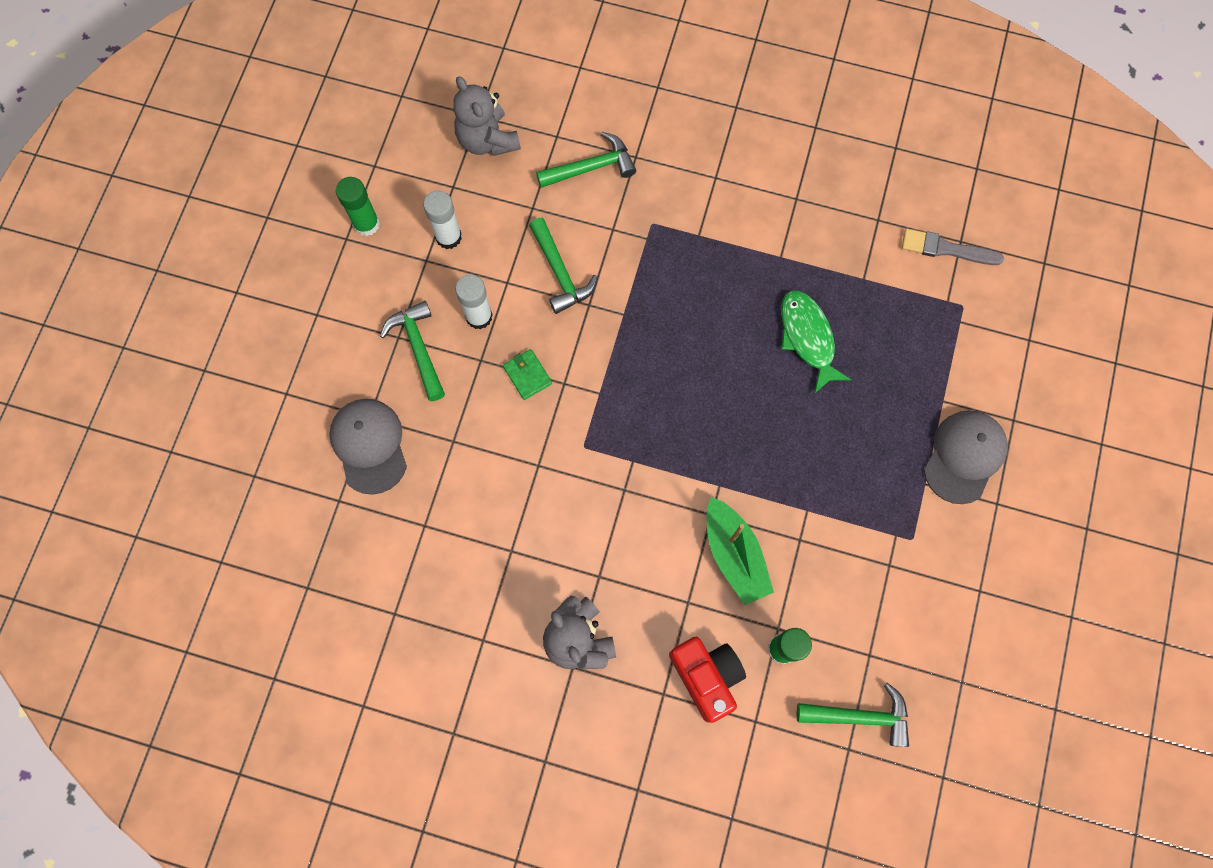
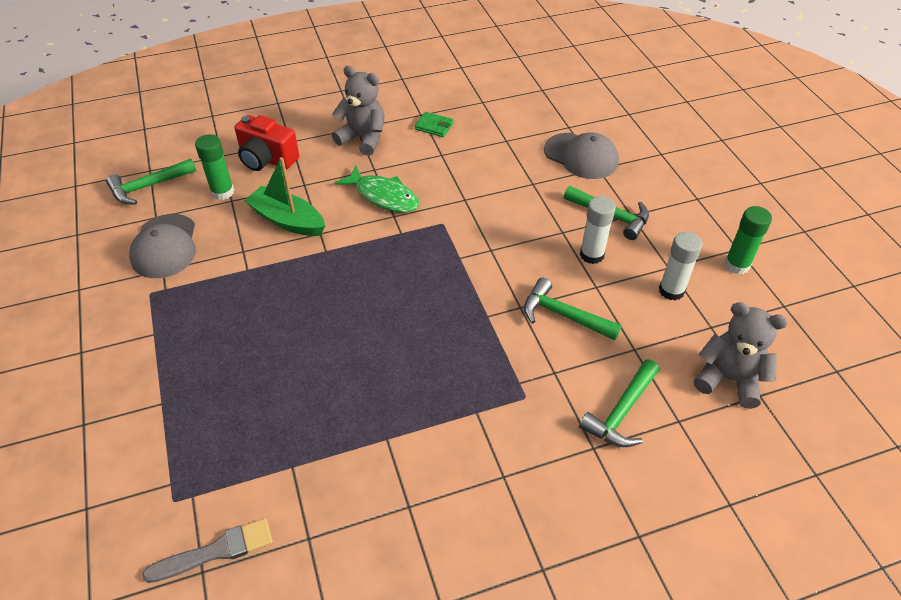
camera: 145 degrees right, 25 degrees down
(527, 375) = (521, 240): green wallet -> green wallet (434, 126)
(807, 338) = (317, 384): green fish -> green fish (383, 196)
(964, 456) = (124, 370): grey cap -> grey cap (165, 246)

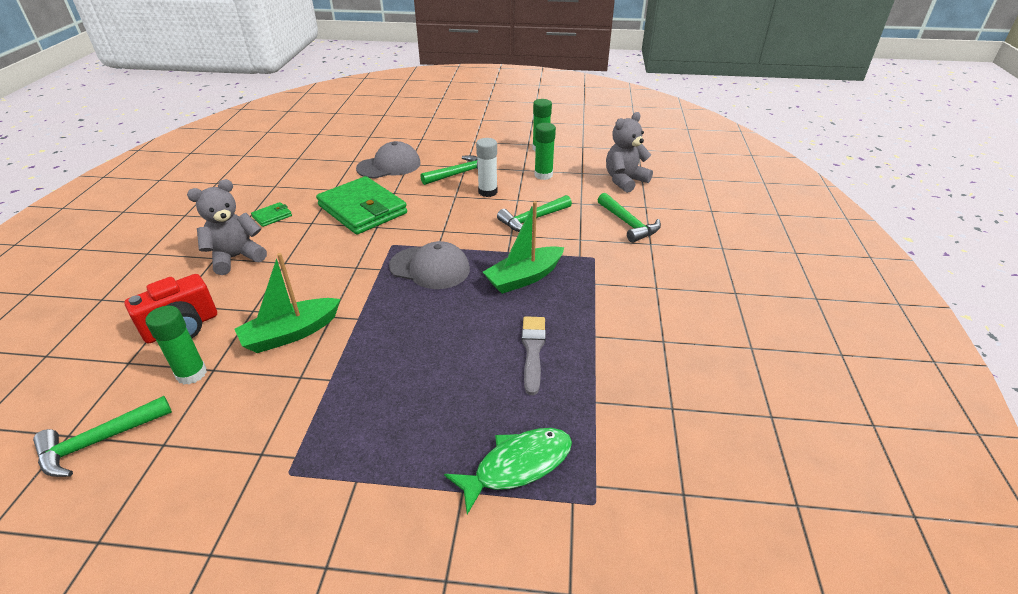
camera: 65 degrees left, 10 degrees down
(148, 187) = (98, 442): green hammer -> green hammer turned 60 degrees clockwise
(165, 246) = (225, 444): grey cap -> grey cap (430, 268)
(216, 551) = (665, 478): grey brush -> grey brush (533, 350)
(383, 196) = (326, 266): green fish -> green fish (517, 466)
(449, 346) = (524, 278): none -> green boat
(486, 176) = (362, 209): none -> green wallet
(671, 290) = (543, 175): white glue stick -> green glue stick

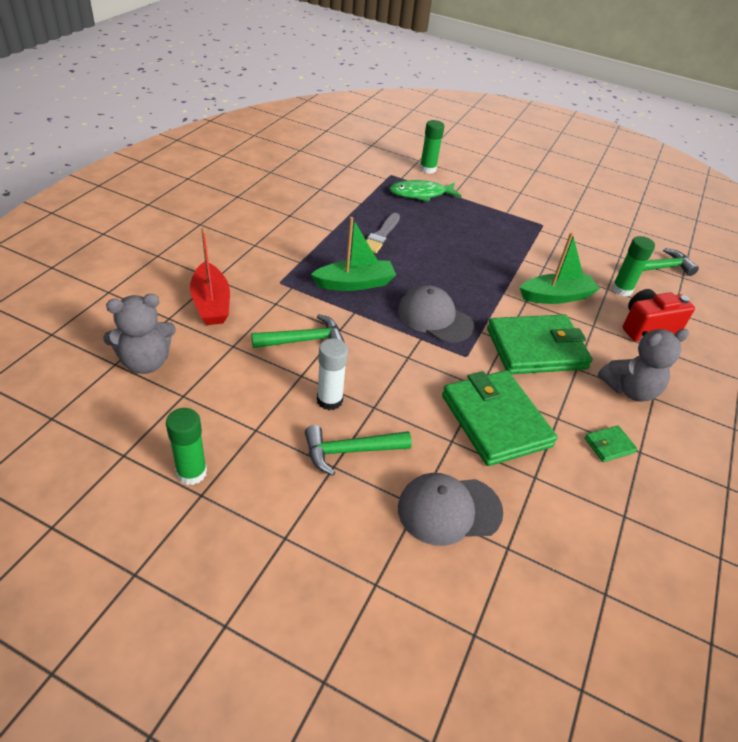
camera: 165 degrees left, 5 degrees up
(324, 268) = (536, 348): none -> green wallet
(543, 175) = (237, 408): green glue stick -> green glue stick (427, 169)
(628, 224) = (211, 303): green hammer -> red boat

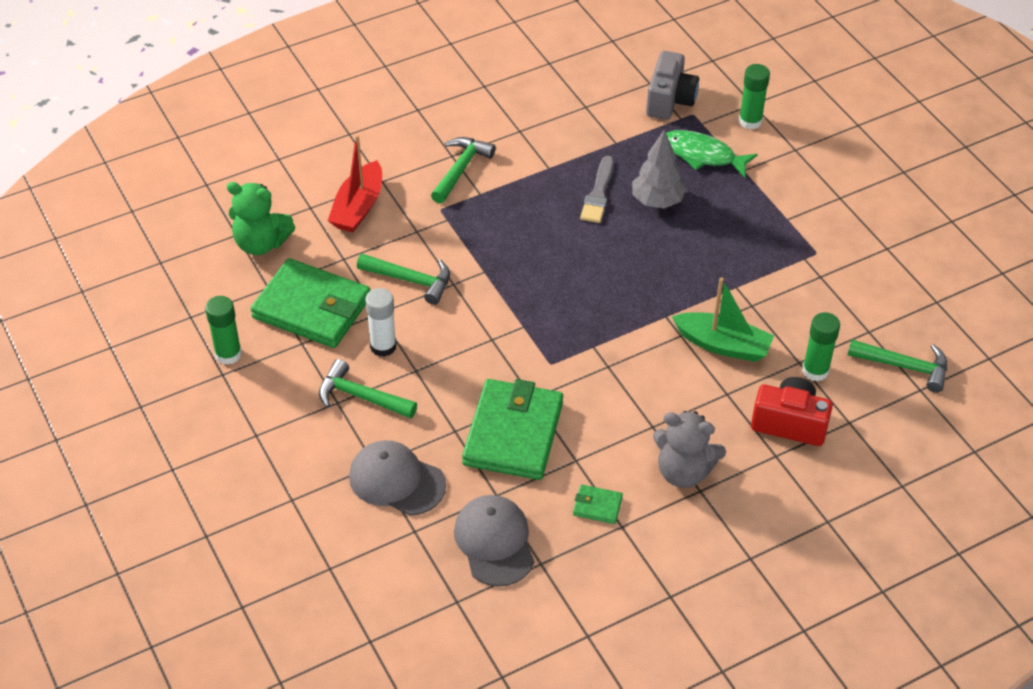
camera: 40 degrees right, 5 degrees up
(145, 362) = (261, 243): grey teddy bear -> green teddy bear
(270, 251) = (461, 169): none -> green hammer
(355, 283) = (514, 240): green boat -> none
(369, 171) = (670, 100): none -> grey camera
(381, 235) = (598, 194): grey brush -> grey brush turned 45 degrees counterclockwise
(422, 227) = (657, 201): none -> grey tree
(434, 318) = (559, 311): grey cap -> grey cap (494, 542)
(536, 348) = (632, 388): green wallet -> green wallet (312, 308)

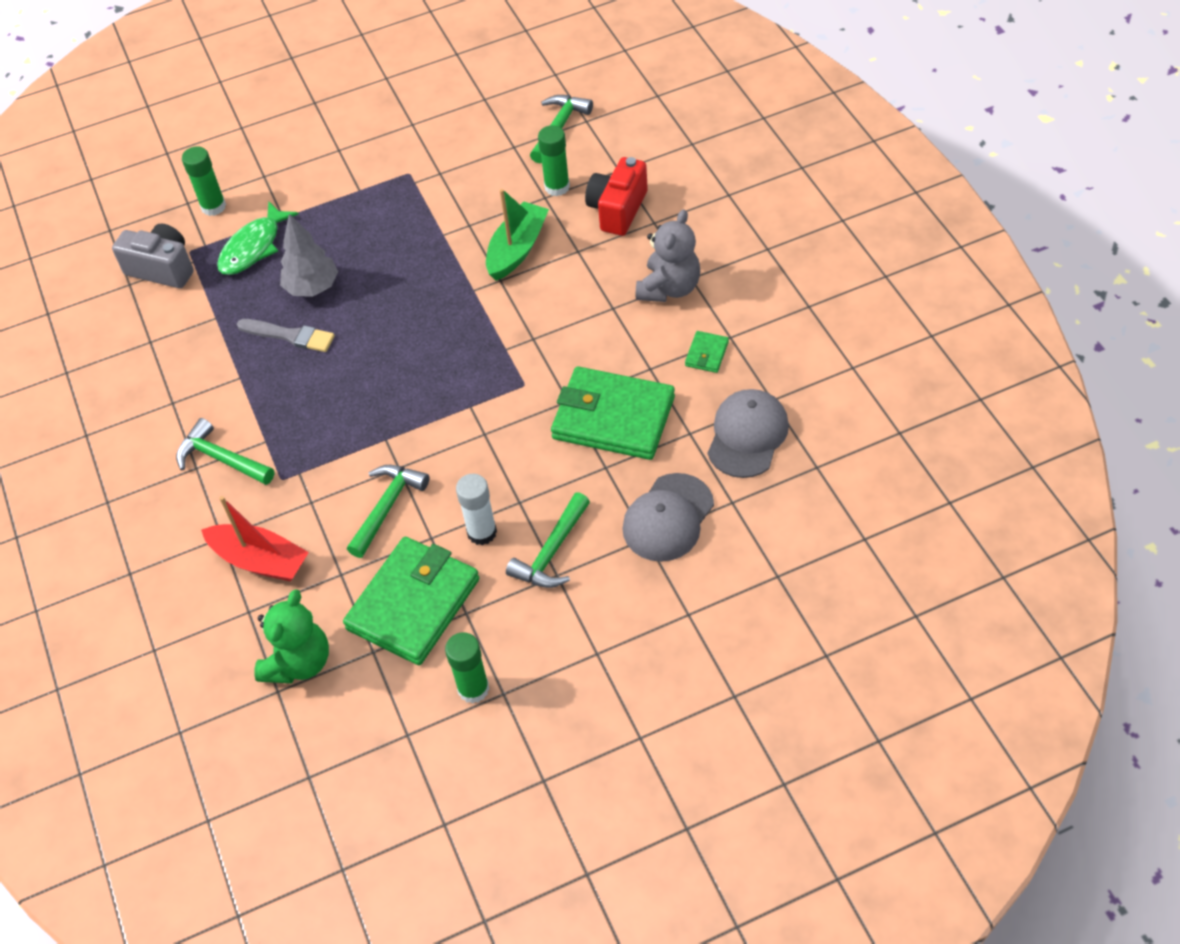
camera: 80 degrees left, 5 degrees up
(494, 542) = (747, 435): grey cap -> grey cap turned 120 degrees clockwise

